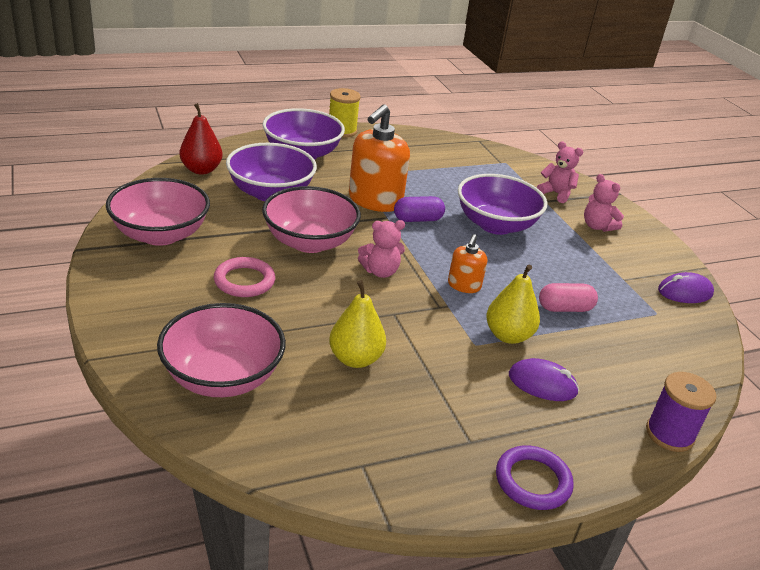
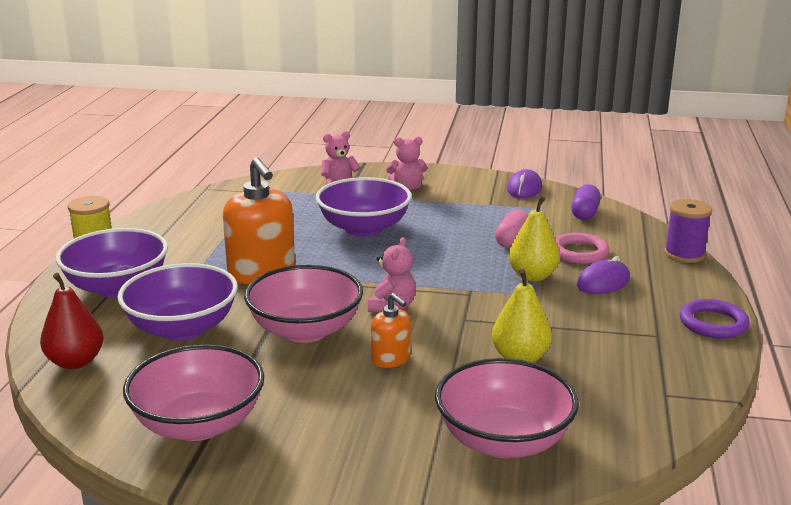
camera: 55 degrees left, 10 degrees down
(244, 281) = (345, 388): pink ring -> pink ring (579, 252)
(418, 219) = (319, 261): purple capsule -> purple capsule (585, 213)
(464, 285) = (447, 273): orange soap dispenser -> orange soap dispenser (391, 359)

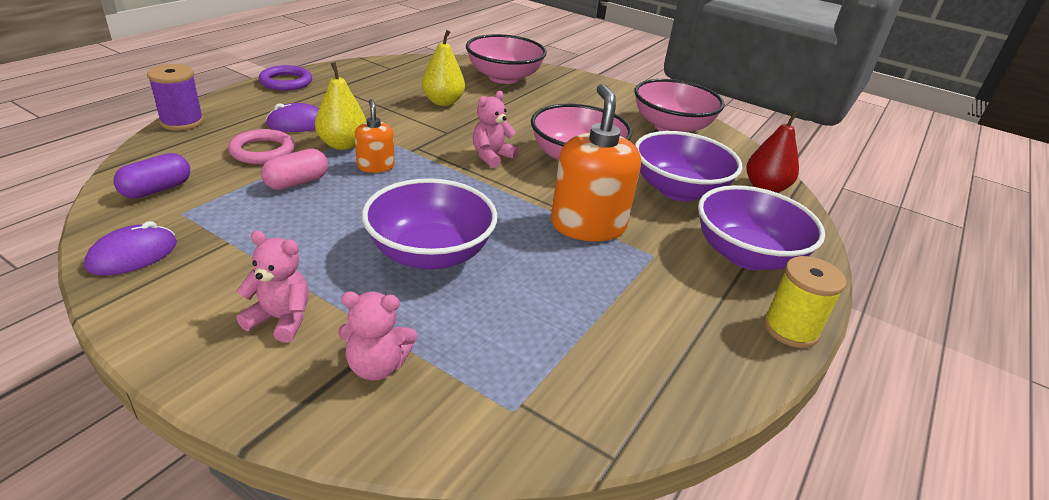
camera: 160 degrees left, 10 degrees up
(391, 359) = (527, 125): orange soap dispenser -> orange soap dispenser (375, 166)

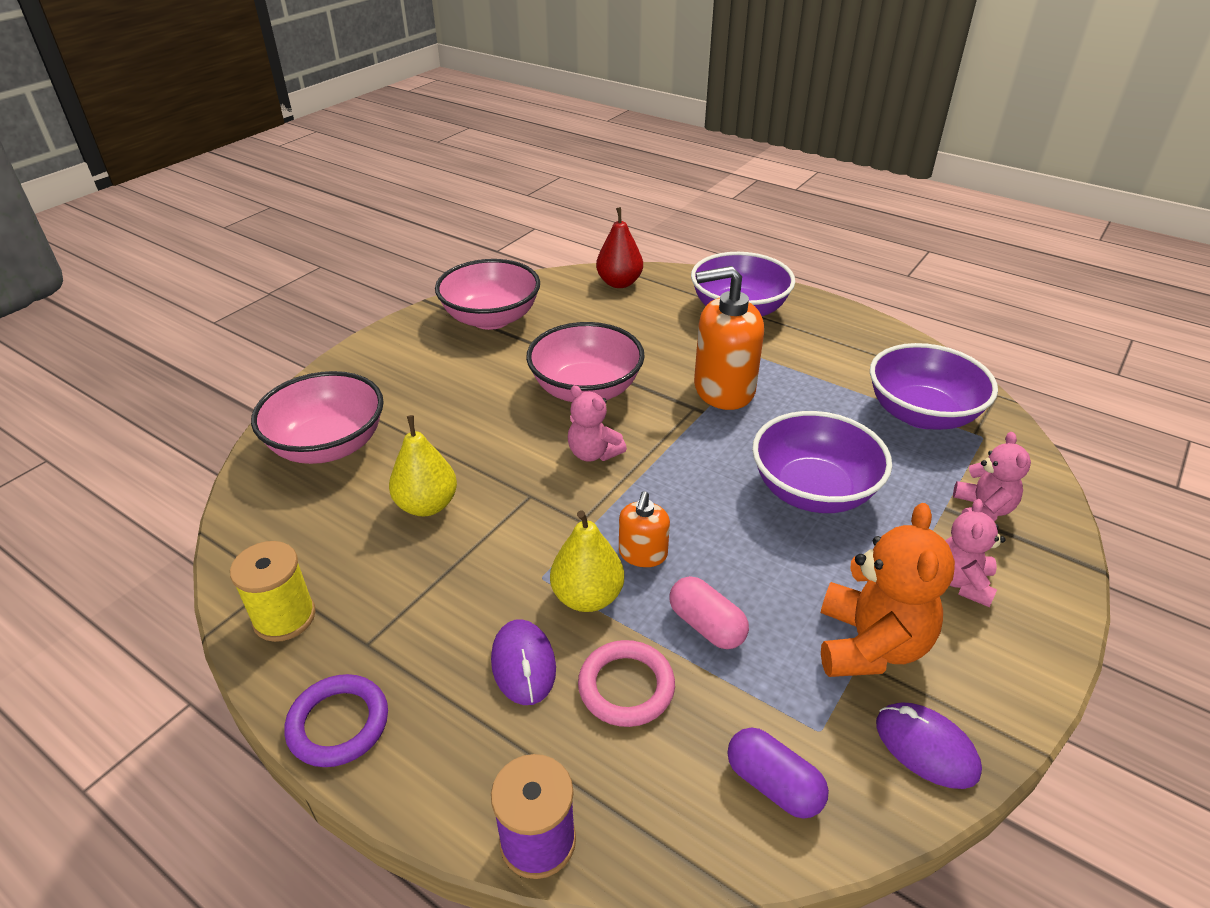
camera: 85 degrees left, 5 degrees up
(240, 249) = (870, 645): none -> orange teddy bear
(375, 166) = (643, 554): orange soap dispenser -> orange soap dispenser turned 60 degrees counterclockwise
(678, 190) = (638, 330): purple bowl -> purple bowl (921, 414)
(790, 329) = (828, 307): yellow spool -> yellow spool (284, 617)

